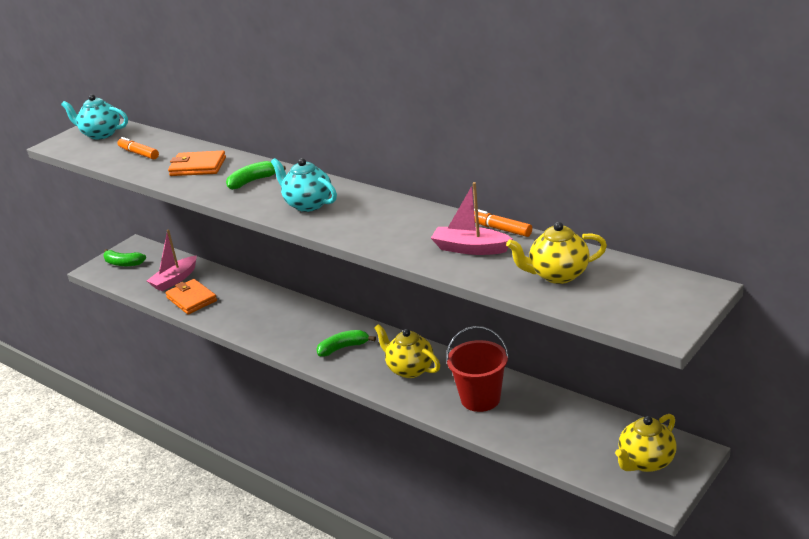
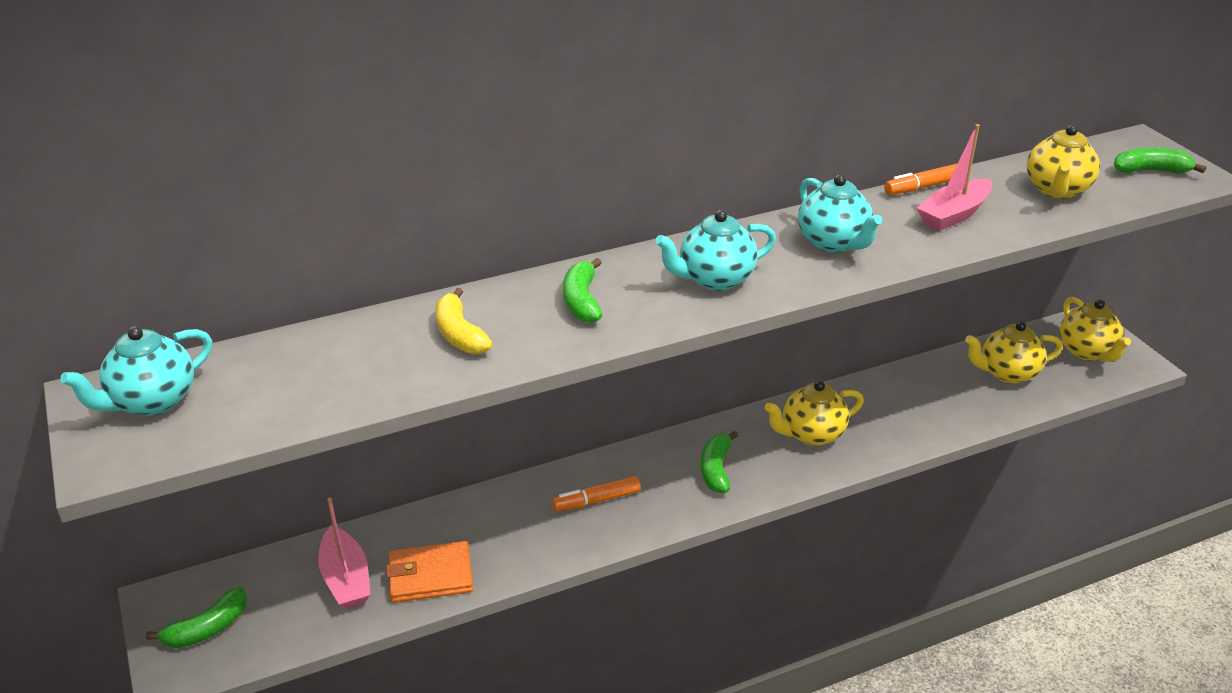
camera: 65 degrees left, 5 degrees up
(139, 153) = (312, 378): orange marker -> orange marker (596, 500)
(198, 167) = (459, 334): orange wallet -> yellow banana
(387, 223) = (833, 242): none -> turquoise teapot
(480, 399) = (911, 406): red bucket -> none
(568, 429) = (1007, 373): none -> yellow teapot
(646, 305) = (1151, 171): none -> green banana

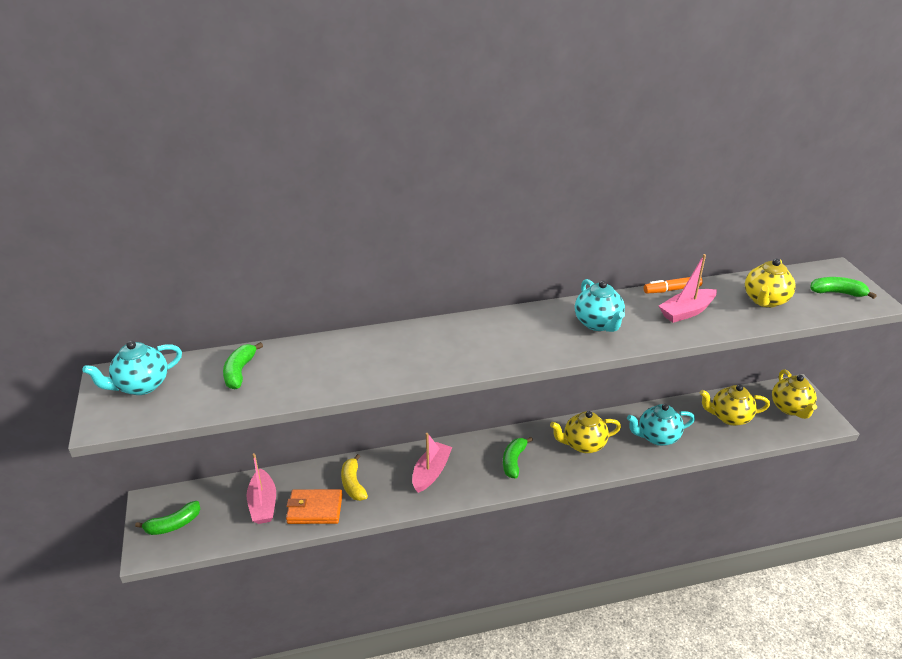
camera: 10 degrees right, 0 degrees up
(459, 334) = (337, 362): yellow banana -> yellow banana (353, 484)
(582, 301) = (420, 348): green banana -> green banana (239, 372)
(596, 500) = (431, 472): orange marker -> pink boat
(714, 279) = (511, 341): turquoise teapot -> turquoise teapot (657, 437)

